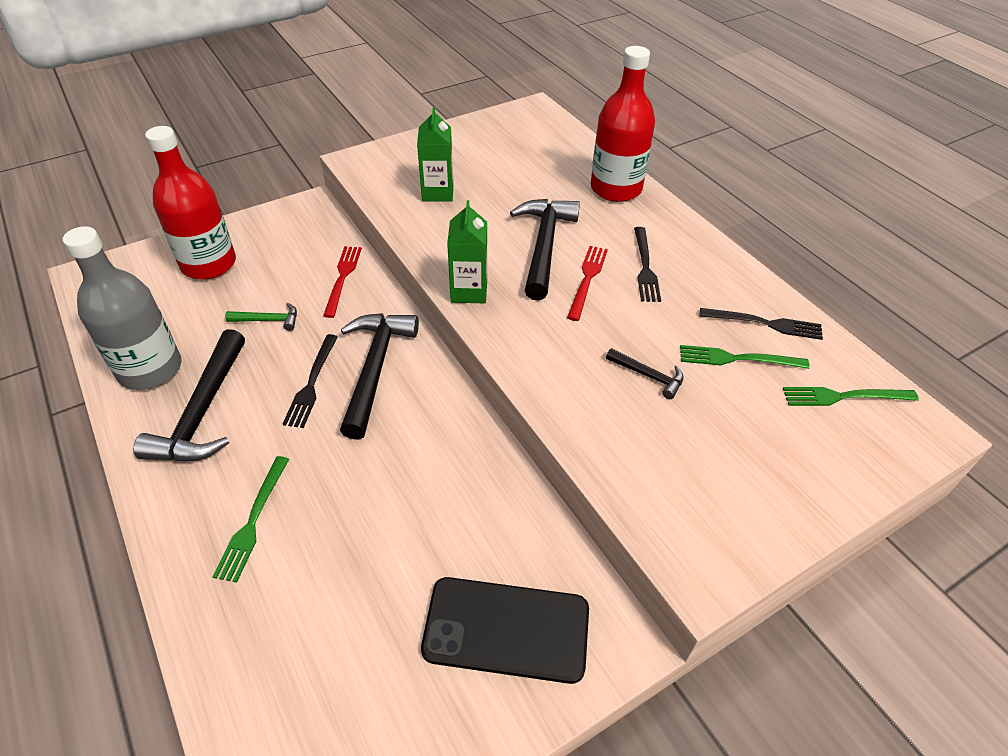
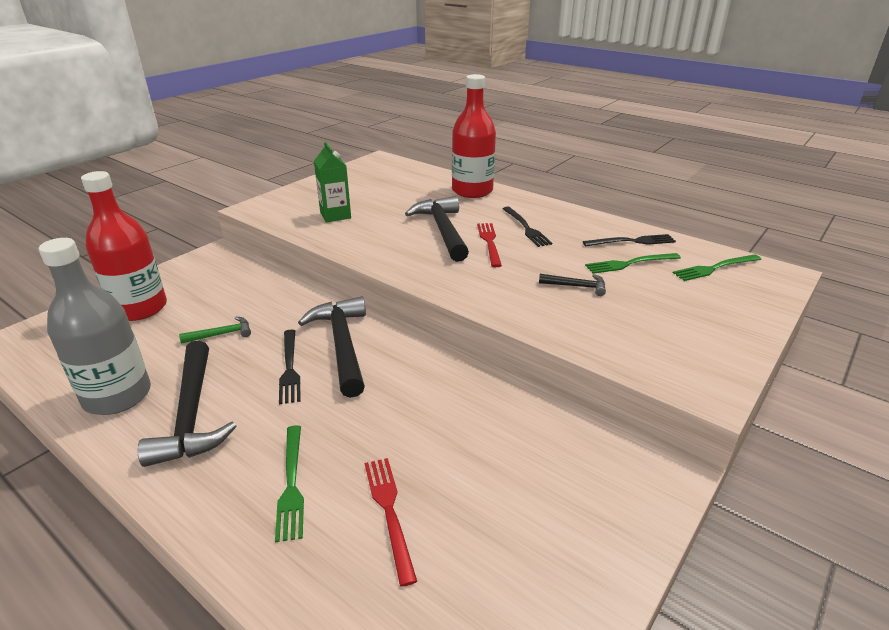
camera: 20 degrees left, 15 degrees down
(343, 278) = (275, 292): red fork -> red fork (389, 511)
(469, 291) = (402, 267): green carton -> none
(506, 629) = (575, 492): black phone -> none

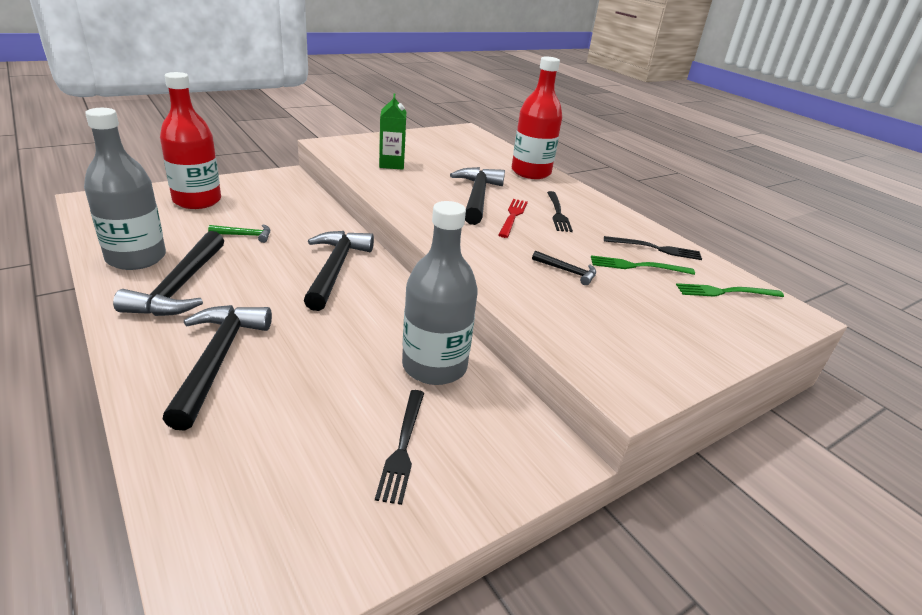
camera: 15 degrees right, 0 degrees up
(289, 368) = (279, 275): black fork -> black fork (402, 447)
(291, 484) = (218, 359): green fork -> black hammer
(389, 511) = (280, 405): red fork -> none
(506, 419) = (434, 366): none -> grey bottle

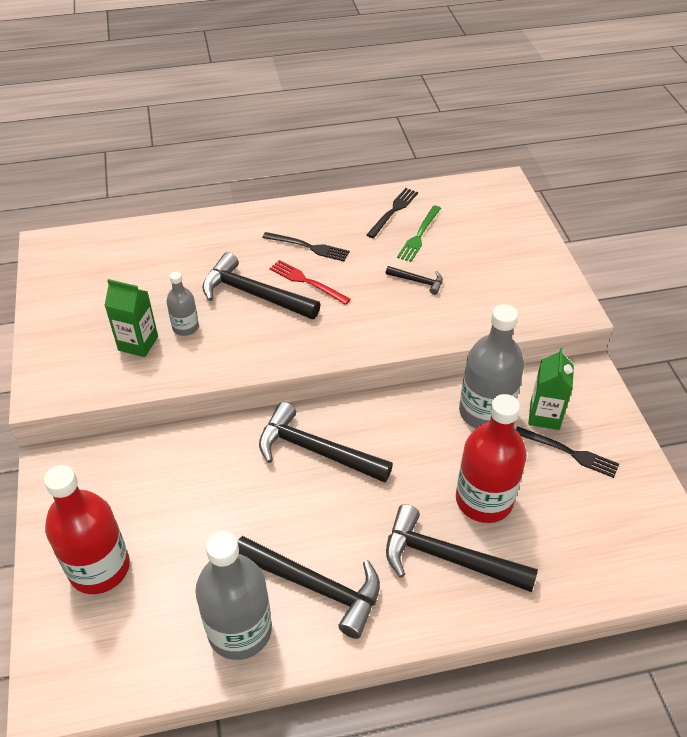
camera: 65 degrees left, 15 degrees up
(245, 235) = (216, 522): green hammer -> none
(419, 177) = (185, 327): none -> grey bottle
(455, 417) = (544, 415): none -> green carton
(531, 172) = (204, 232): red bottle -> red bottle (484, 500)
(567, 271) = (418, 281): black hammer -> black hammer turned 60 degrees clockwise
(725, 292) = (467, 204): green fork -> none

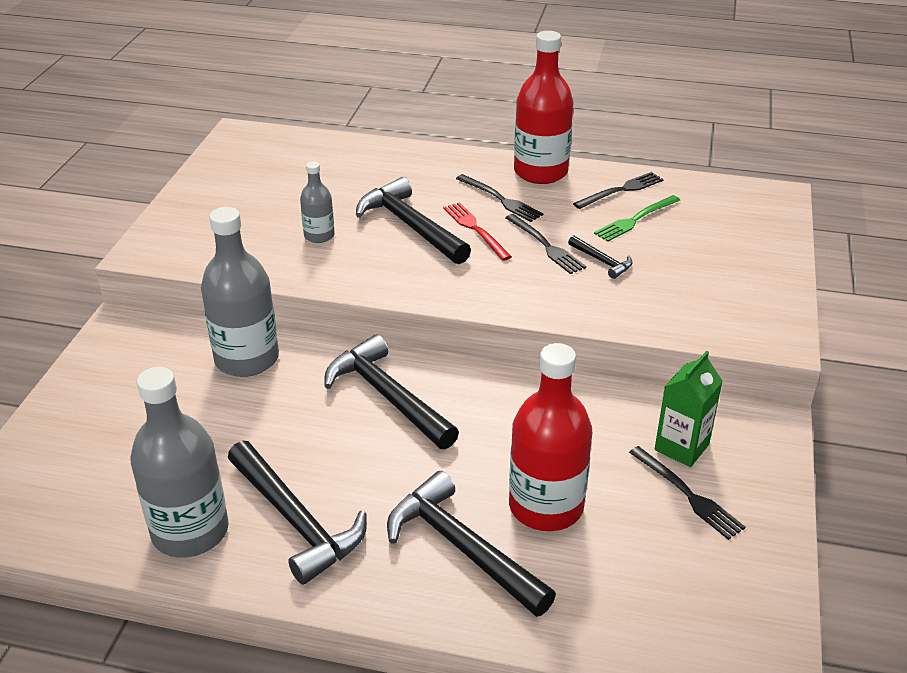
camera: 25 degrees right, 10 degrees down
(99, 568) = (98, 426): red bottle -> red bottle (540, 172)
(138, 343) = (262, 236): green carton -> none
(369, 280) = (546, 246): none -> black fork
(485, 412) = (609, 421): grey bottle -> grey bottle (247, 359)

